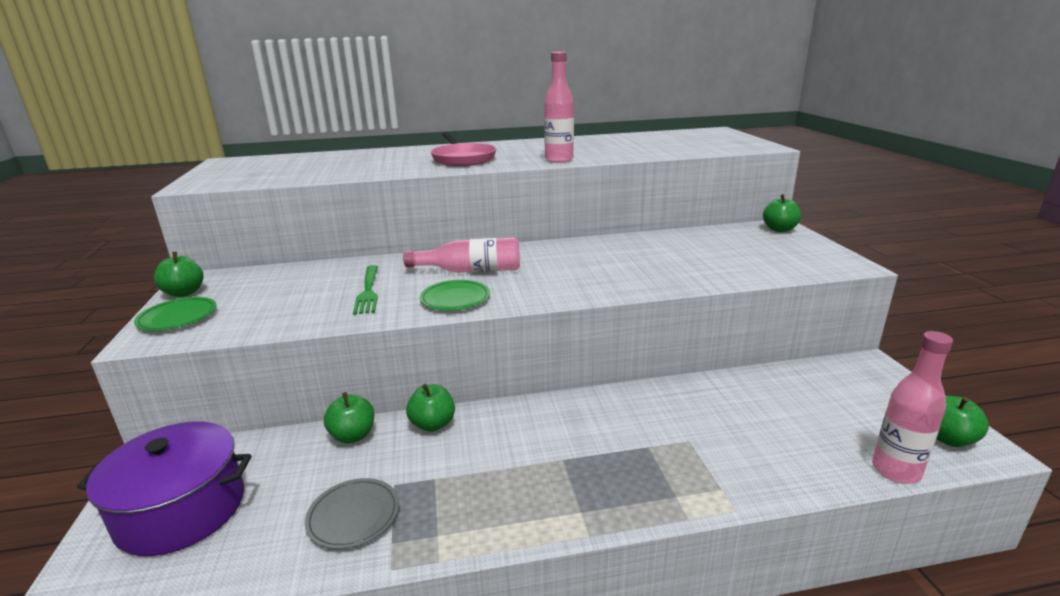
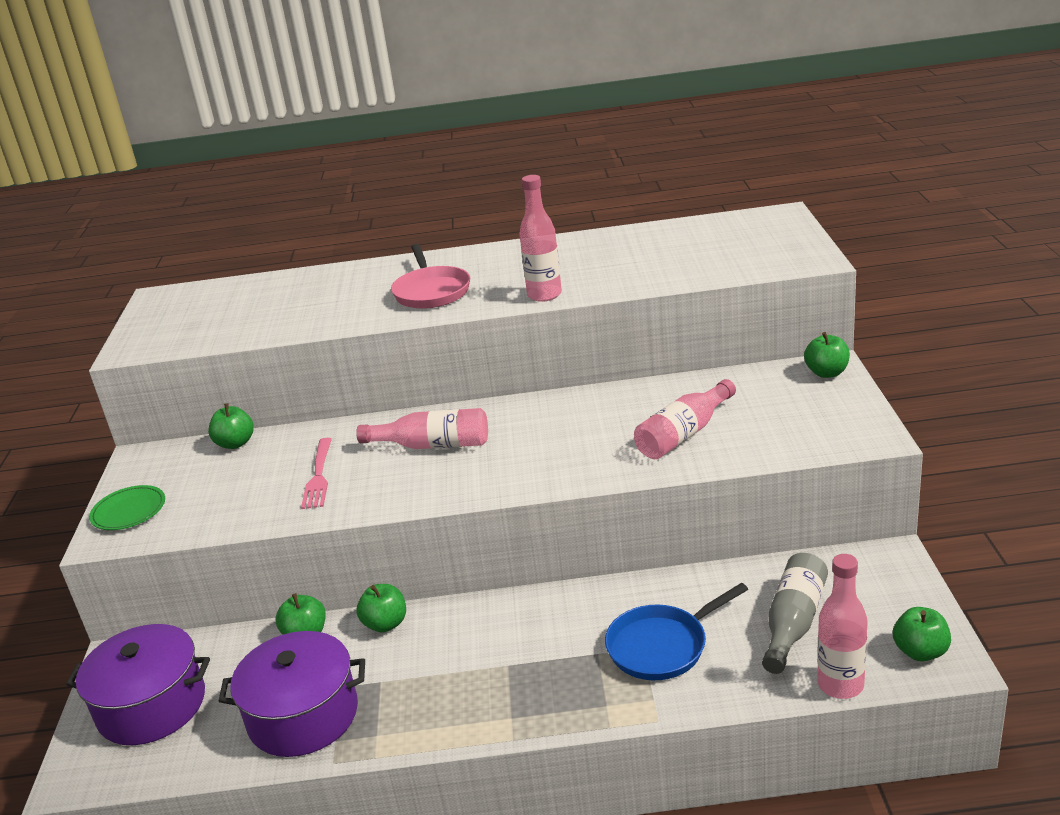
camera: 10 degrees right, 5 degrees up
(184, 293) = (130, 477): green apple -> green apple (235, 443)
(353, 516) = (303, 715): grey plate -> purple pot
(368, 291) = (318, 476): green fork -> pink fork
(455, 299) = (408, 488): green plate -> none
(688, 263) = (684, 434): none -> pink bottle
(707, 439) = (662, 646): none -> blue pan
(818, 417) = (793, 623): none -> grey bottle

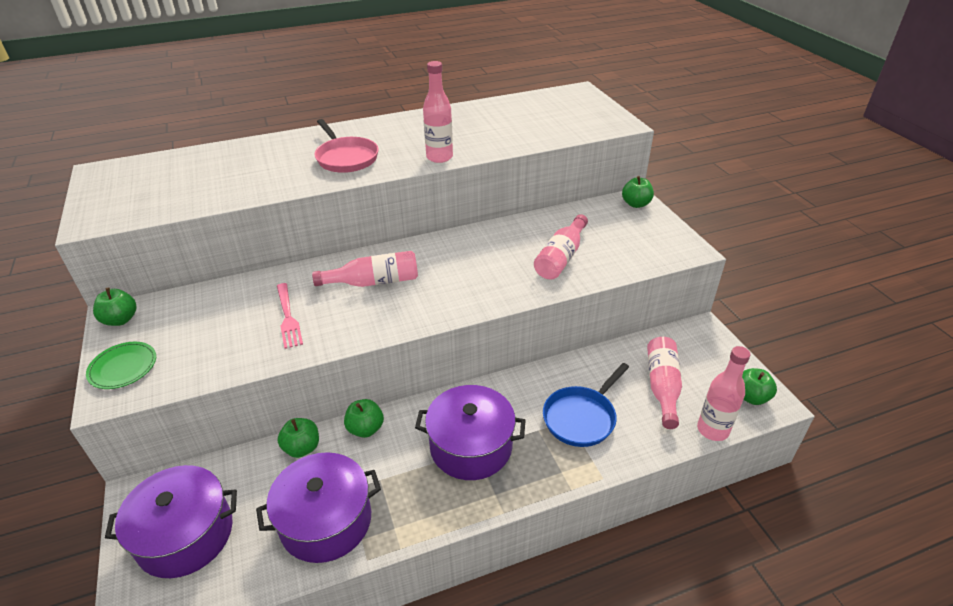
camera: 20 degrees left, 10 degrees up
(235, 443) = (202, 294): green apple -> green apple (120, 320)
(504, 660) = (471, 446): none -> purple pot
(793, 623) = (662, 387): grey bottle -> pink bottle

